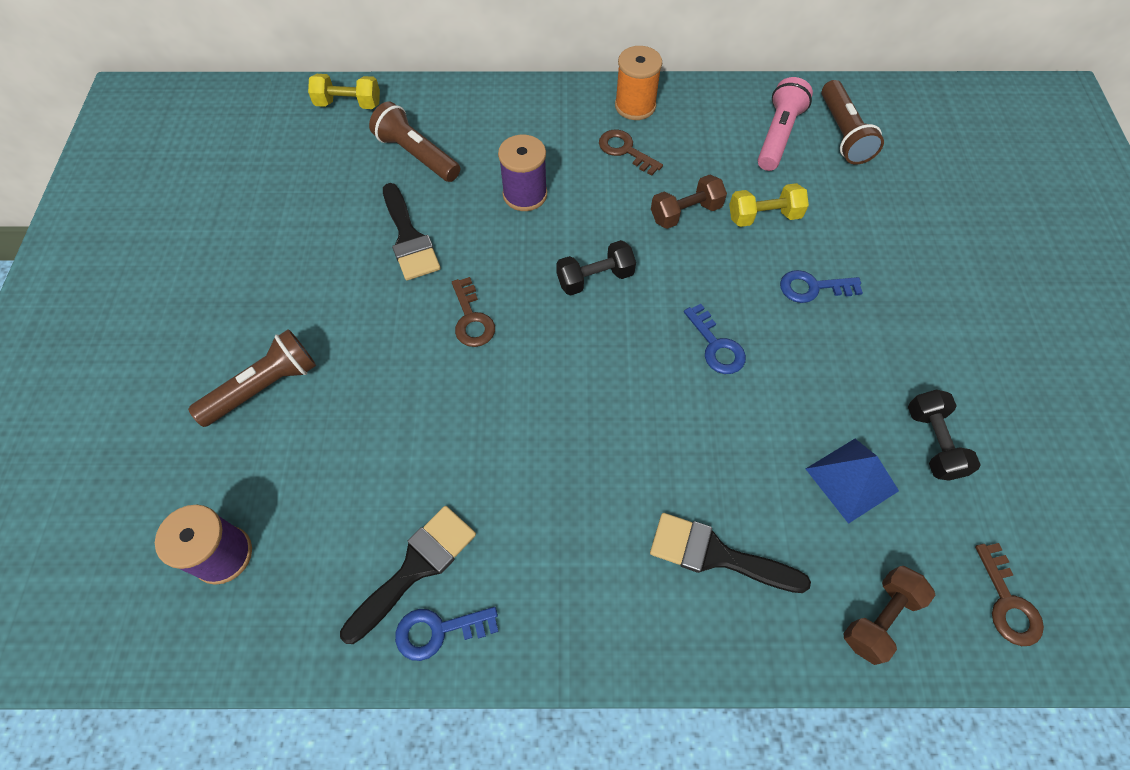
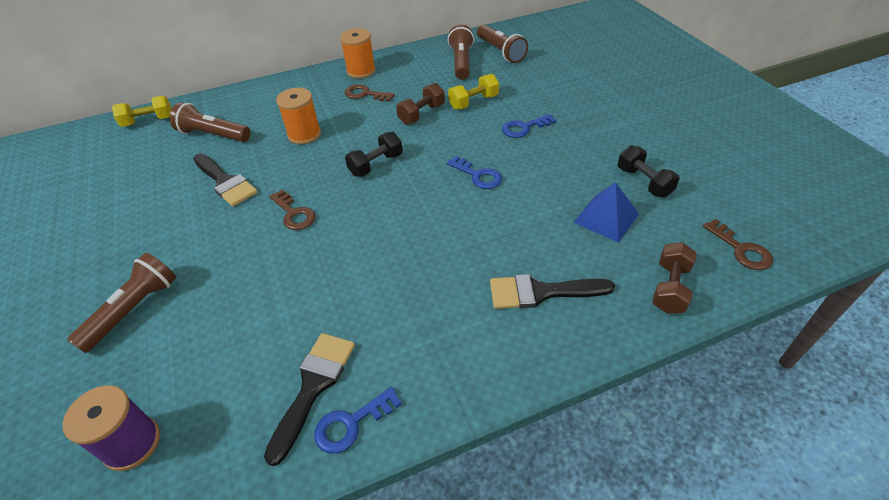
camera: 20 degrees left, 15 degrees down
(525, 194) = (304, 134): purple spool -> orange spool
(778, 135) = (461, 62): pink flashlight -> brown flashlight

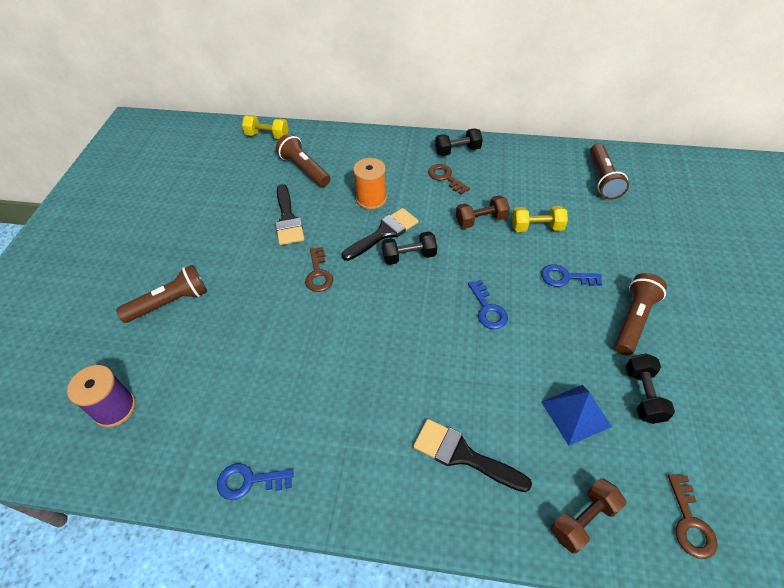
camera: 30 degrees right, 5 degrees up
(313, 386) = (243, 434): black brush -> black brush (384, 233)
(361, 71) = (457, 151): orange spool -> black dumbbell
(461, 62) = (555, 177): brown flashlight -> brown flashlight (633, 320)

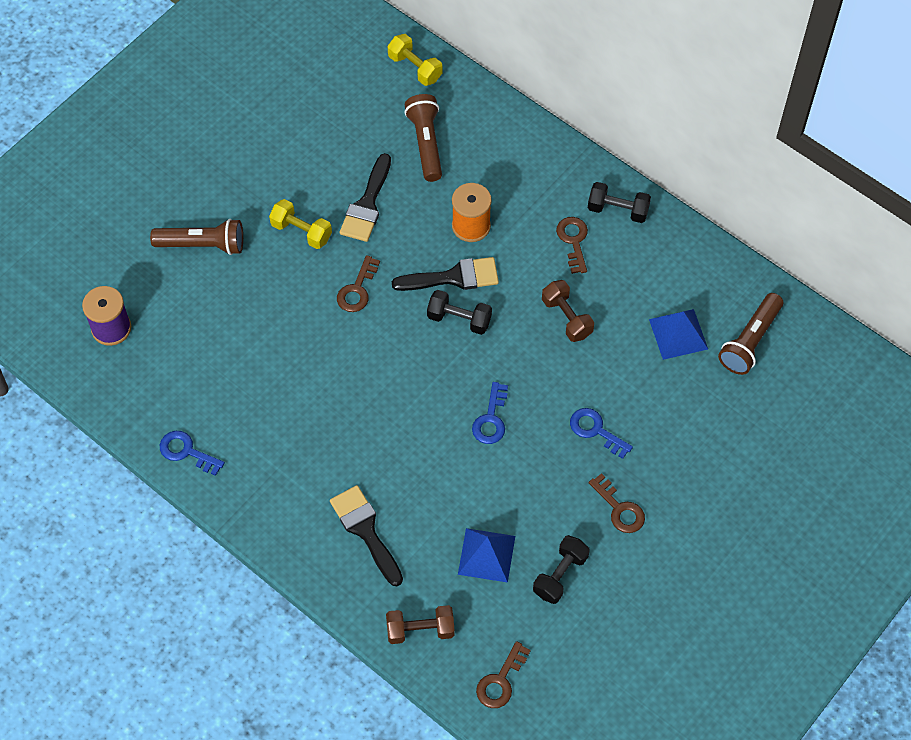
camera: 30 degrees right, 10 degrees up
(481, 220) = (566, 318): brown dumbbell -> brown dumbbell turned 45 degrees clockwise
(536, 227) = (618, 359): yellow dumbbell -> yellow dumbbell (301, 232)
(558, 196) = (678, 334): none -> blue pyramid
(633, 320) = (620, 509): brown flashlight -> brown key

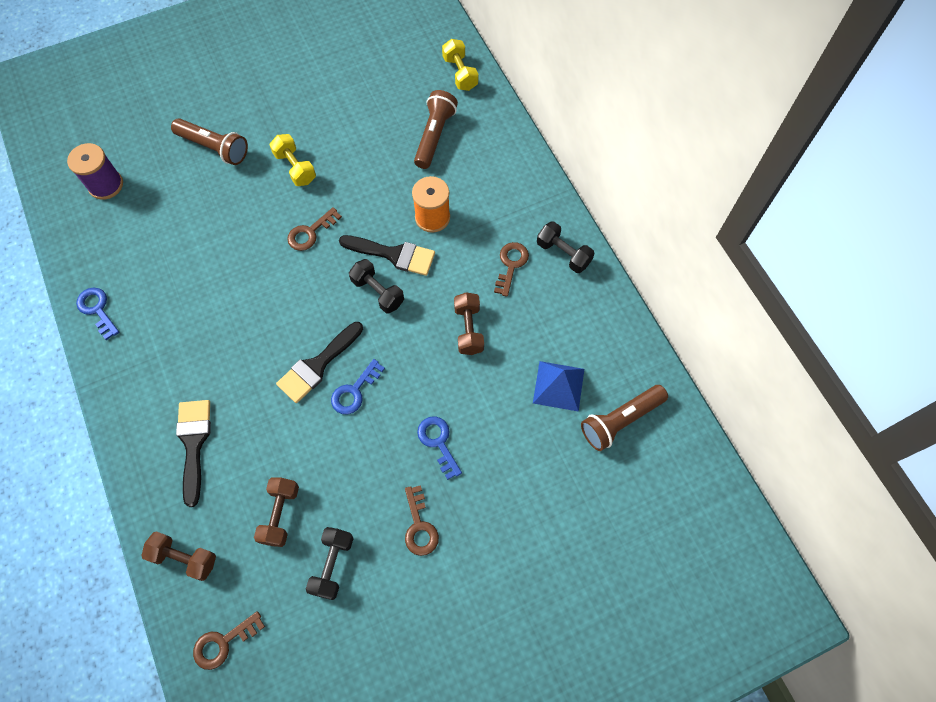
camera: 25 degrees right, 5 degrees up
(367, 204) = (359, 166): black brush -> black brush (317, 365)
(486, 555) = (280, 514): blue pyramid -> brown dumbbell
(560, 575) = (332, 565): black dumbbell -> black dumbbell turned 45 degrees counterclockwise

